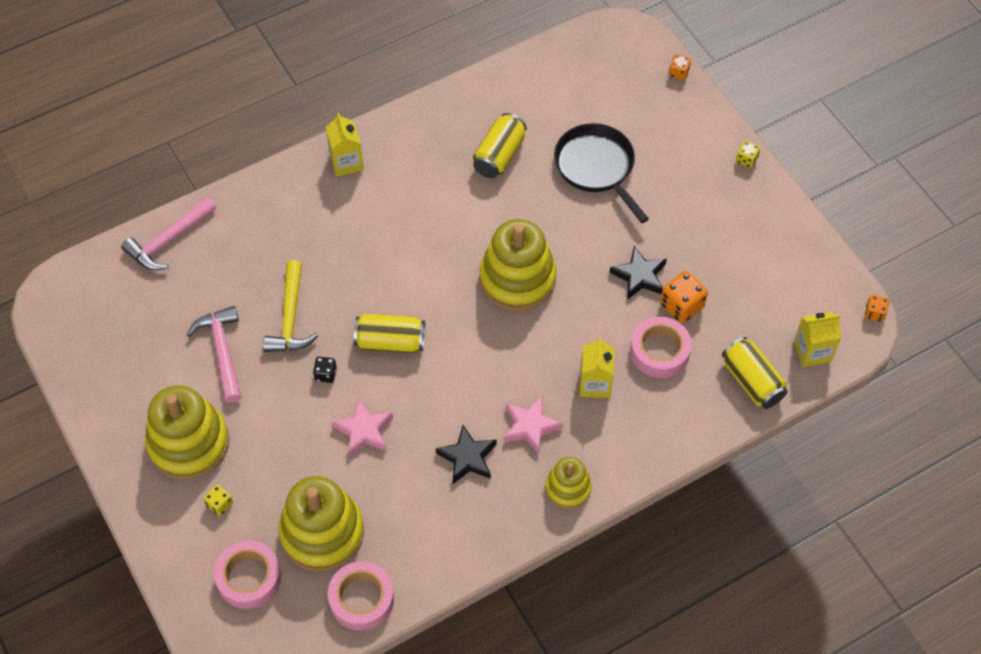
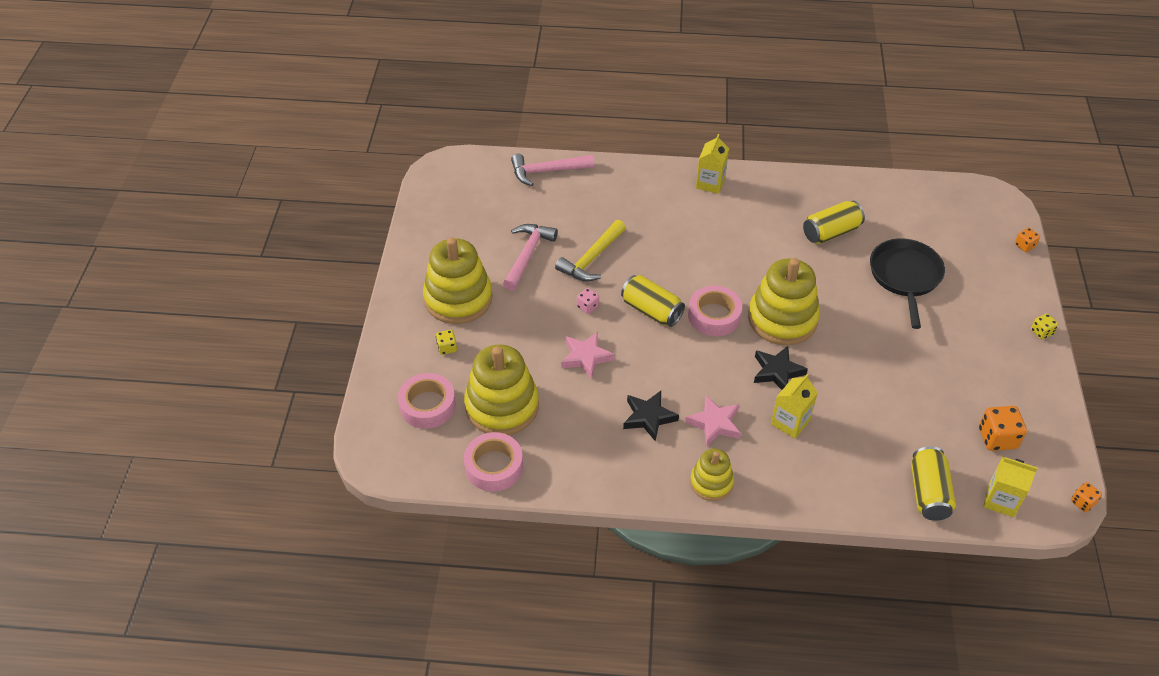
camera: 35 degrees right, 10 degrees down
(325, 374) = (587, 306): black dice -> pink dice
(639, 276) = (885, 367): black star -> black star (777, 372)
(659, 351) = (862, 428): pink tape -> pink tape (714, 316)
(681, 306) = (906, 406): orange dice -> orange dice (997, 438)

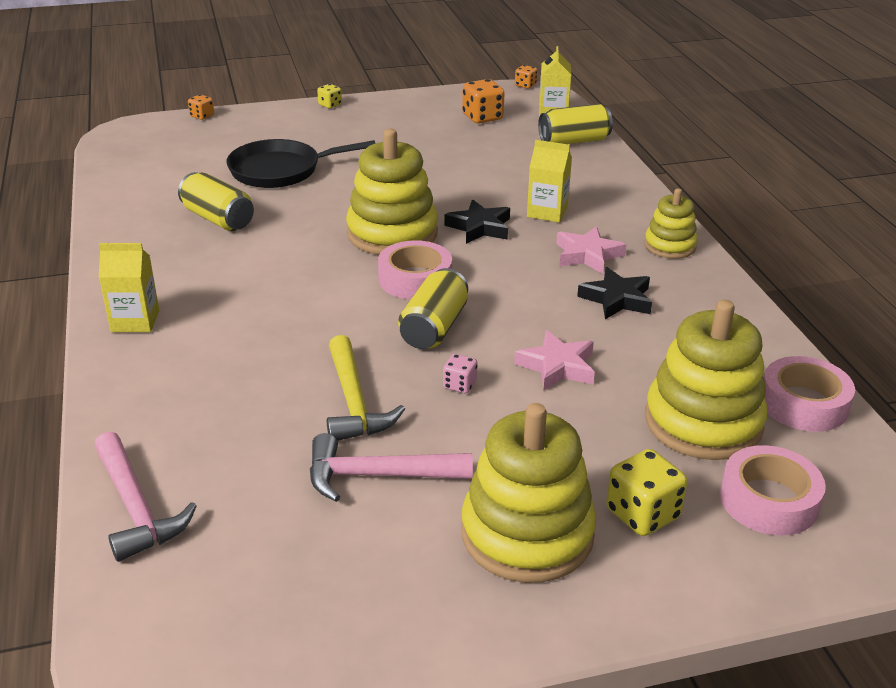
camera: 110 degrees left, 15 degrees down
(447, 348) = (642, 514): yellow dice -> yellow dice, size x1.78
(592, 259) = (354, 402): yellow hammer -> yellow hammer turned 60 degrees clockwise

